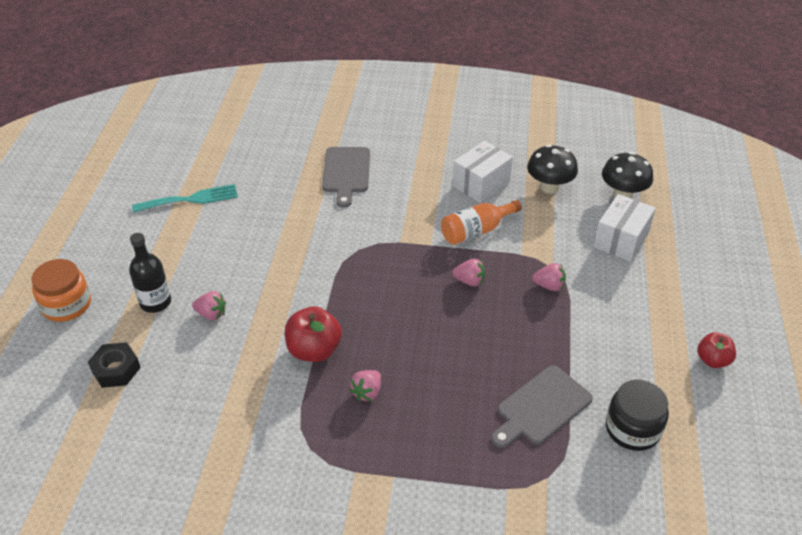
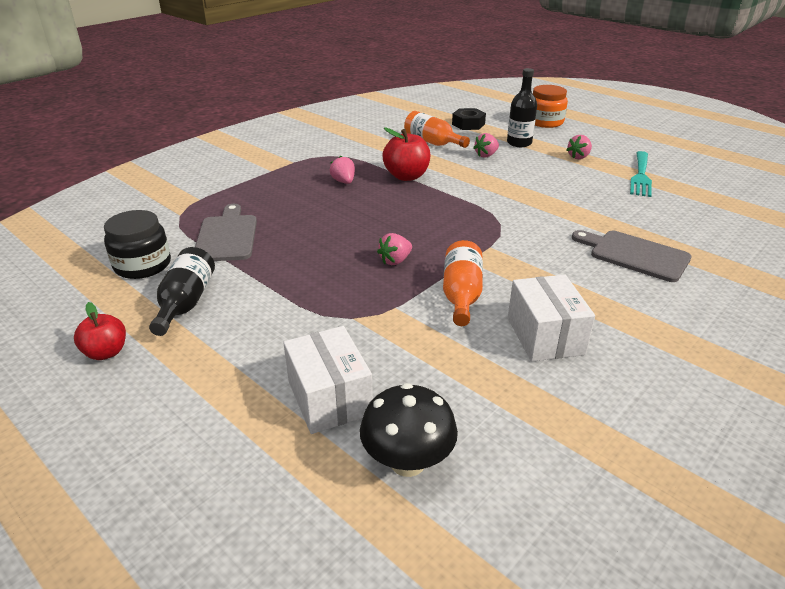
camera: 125 degrees right, 10 degrees down
(202, 374) = (432, 142): none -> orange bottle
(549, 187) = (490, 392): black mushroom -> none
(549, 286) = (332, 302): pink strawberry -> pink strawberry (578, 157)
(634, 361) = (186, 302): none -> black bottle

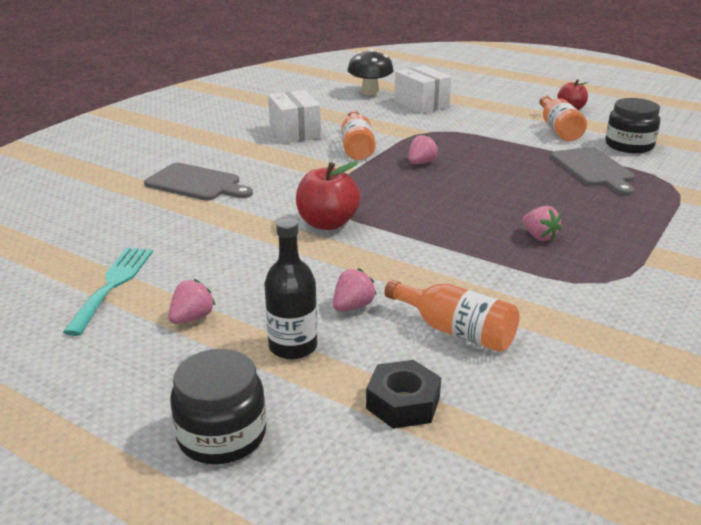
camera: 170 degrees right, 5 degrees down
(186, 302) = (558, 129): black bottle -> orange bottle
(406, 176) = (461, 253): red apple -> red apple (327, 223)
(545, 122) = (222, 435): orange jar -> black jar

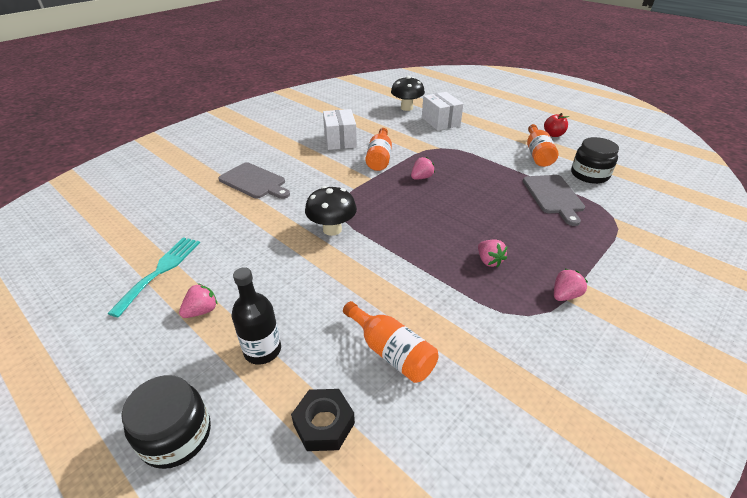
camera: 10 degrees right, 10 degrees up
(327, 223) = (332, 229): red apple -> black mushroom
(353, 306) = (321, 315): pink strawberry -> pink strawberry (564, 295)

